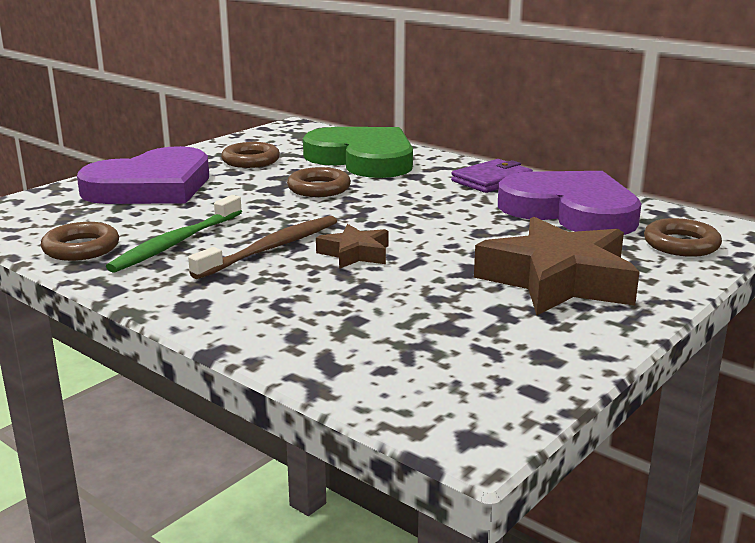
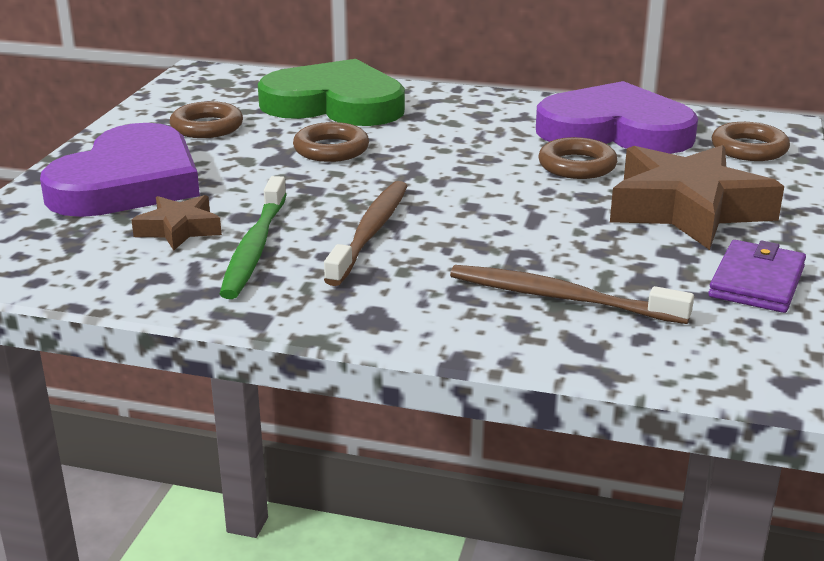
camera: 25 degrees left, 5 degrees up
(81, 248) = (148, 278): brown ring -> brown ring (577, 165)
(355, 254) = (465, 220): brown star -> brown star (179, 229)
(356, 324) = (560, 297): none -> brown toothbrush
(492, 180) = (501, 108): purple wallet -> purple wallet (757, 282)

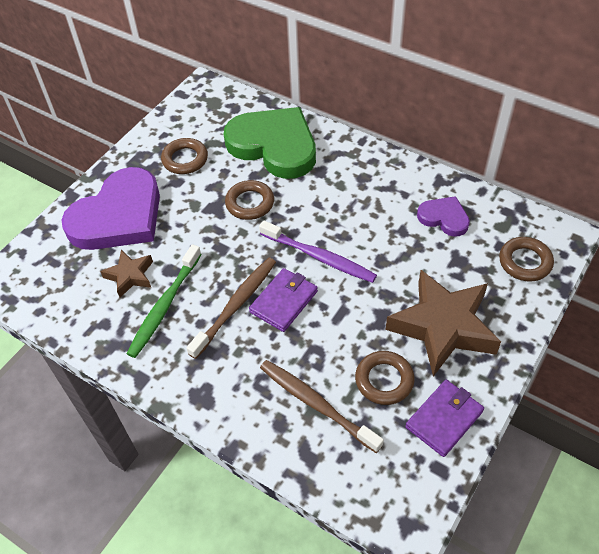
camera: 20 degrees right, 25 degrees up
(442, 219) = (284, 301): none -> purple wallet
(467, 178) = (319, 257): none -> purple toothbrush
(577, 165) = (396, 257): brown ring -> brown ring (384, 380)
(615, 130) = (444, 218): purple heart -> purple heart, size x0.49

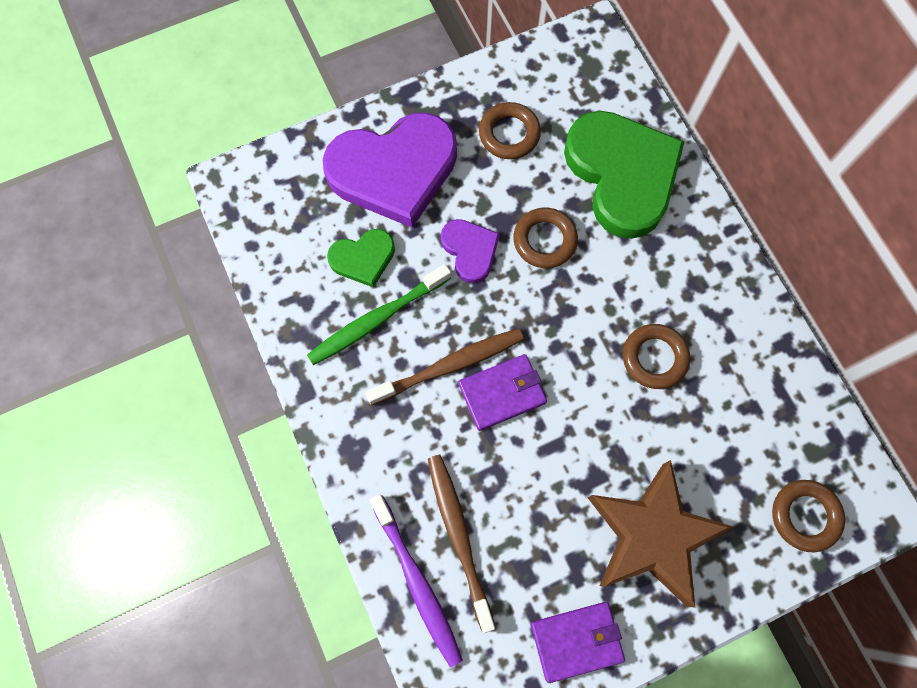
camera: 30 degrees right, 20 degrees up
(130, 276) = (363, 258): brown star -> green heart
(319, 257) = (576, 361): purple toothbrush -> purple toothbrush (417, 583)
(384, 380) = (545, 556): brown ring -> brown ring (654, 358)
(444, 218) = (753, 398): purple heart -> purple heart (470, 251)

